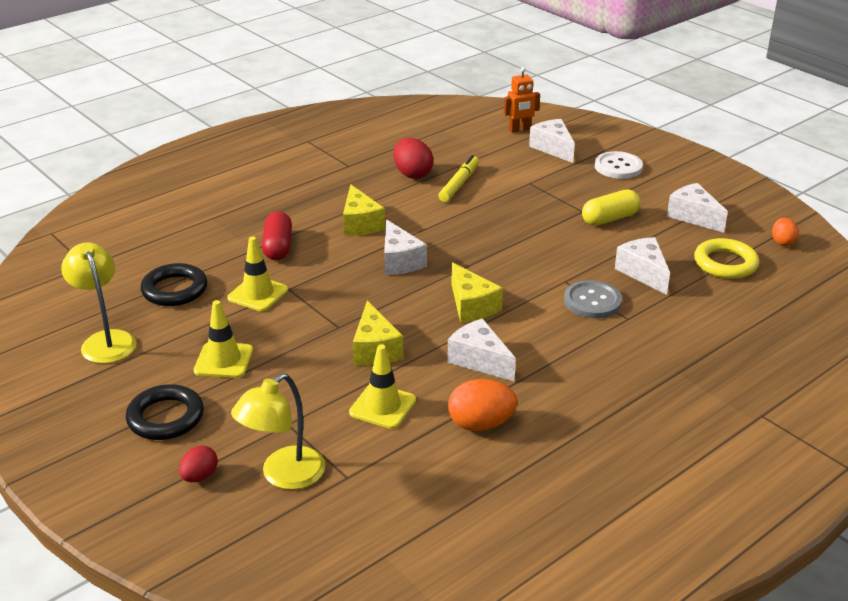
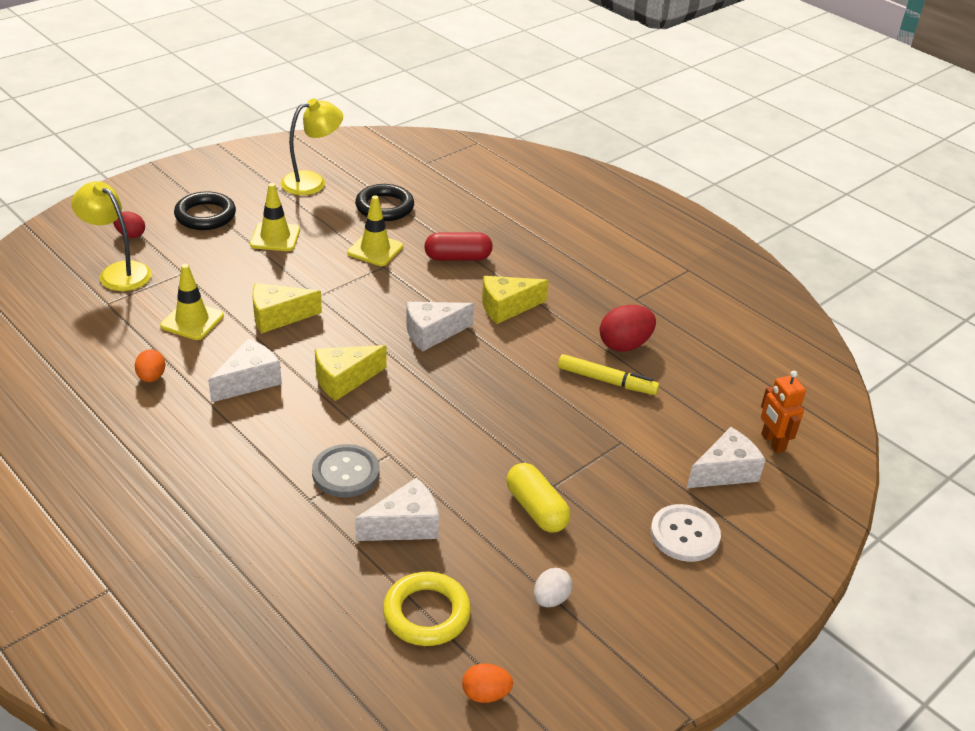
camera: 85 degrees right, 5 degrees up
(481, 424) = (151, 377): orange egg -> orange egg, size x0.61
(693, 216) = (550, 599): white cheese -> white egg

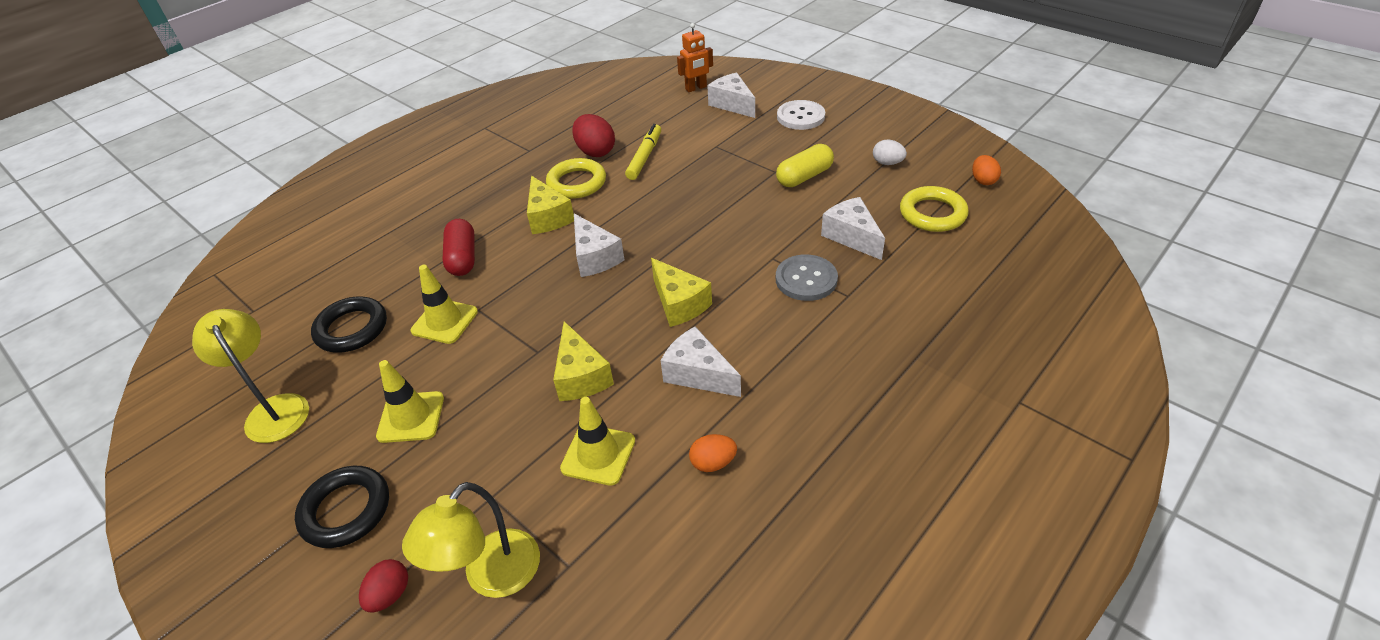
camera: 90 degrees left, 5 degrees up
(564, 328) = (577, 183): none -> yellow ring

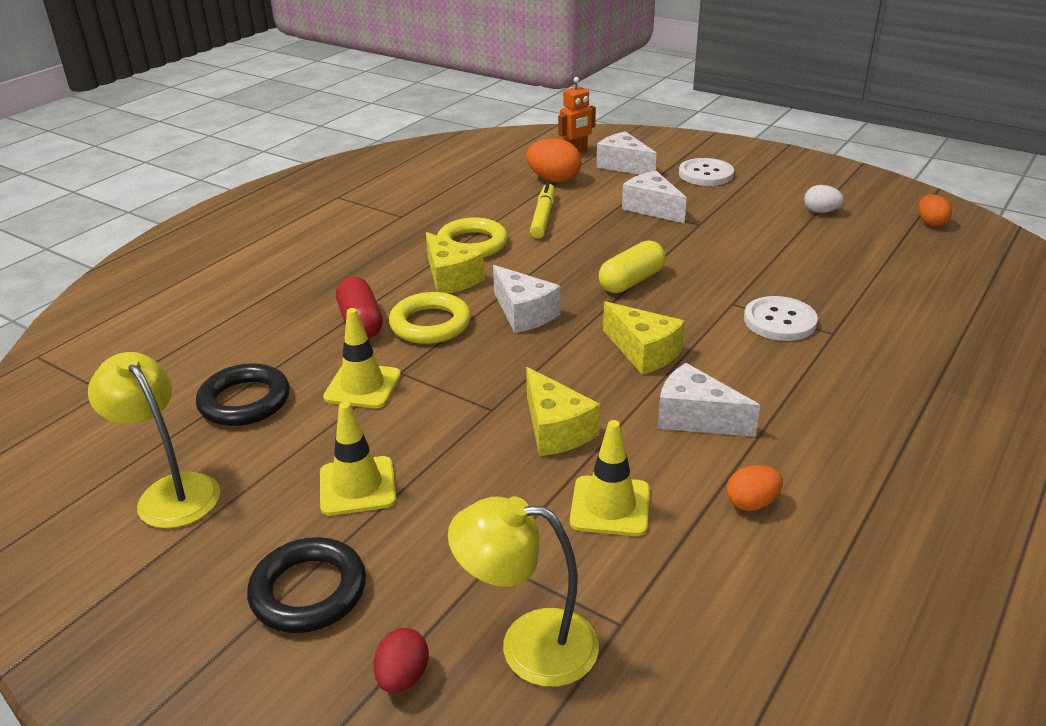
camera: 10 degrees left, 10 degrees down
(491, 577) = (528, 644): yellow lamp -> yellow lamp turned 75 degrees clockwise
(595, 152) = (482, 214): red egg -> none
(667, 117) = (554, 180): none -> orange egg
(804, 177) = (734, 227): yellow capsule -> yellow capsule (631, 281)
(806, 279) = (779, 321): grey button -> white button
(852, 236) = (812, 279): white cheese -> white cheese (652, 208)
(932, 214) = (891, 254): yellow ring -> yellow ring (430, 324)

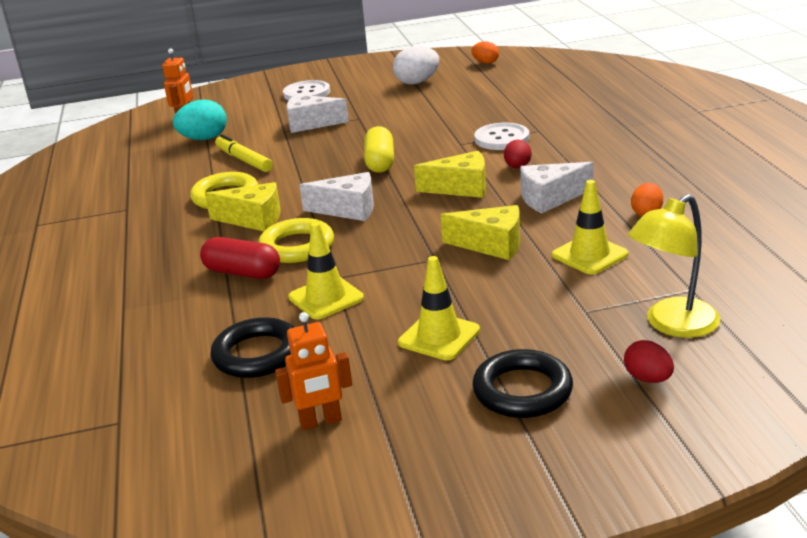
camera: 45 degrees left, 5 degrees down
(171, 491) = (320, 422): yellow lamp -> orange robot
(554, 180) = (204, 139): orange egg -> turquoise egg
(624, 165) = (239, 111): white cheese -> none
(733, 362) = (517, 167): none -> red egg
(820, 211) = (417, 82): white egg -> white egg, size x1.64

